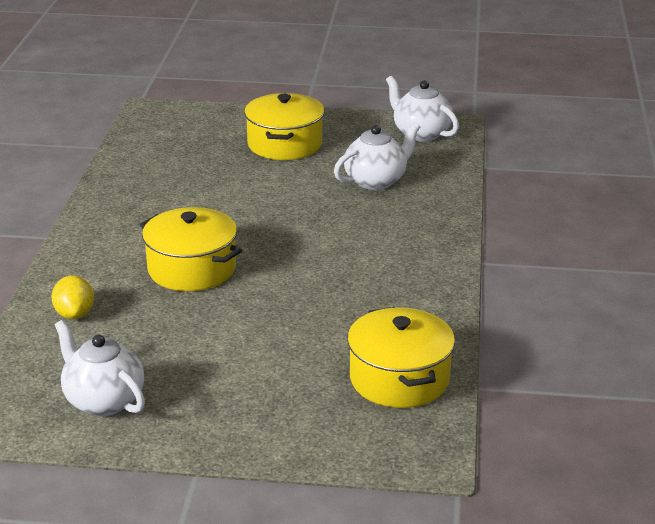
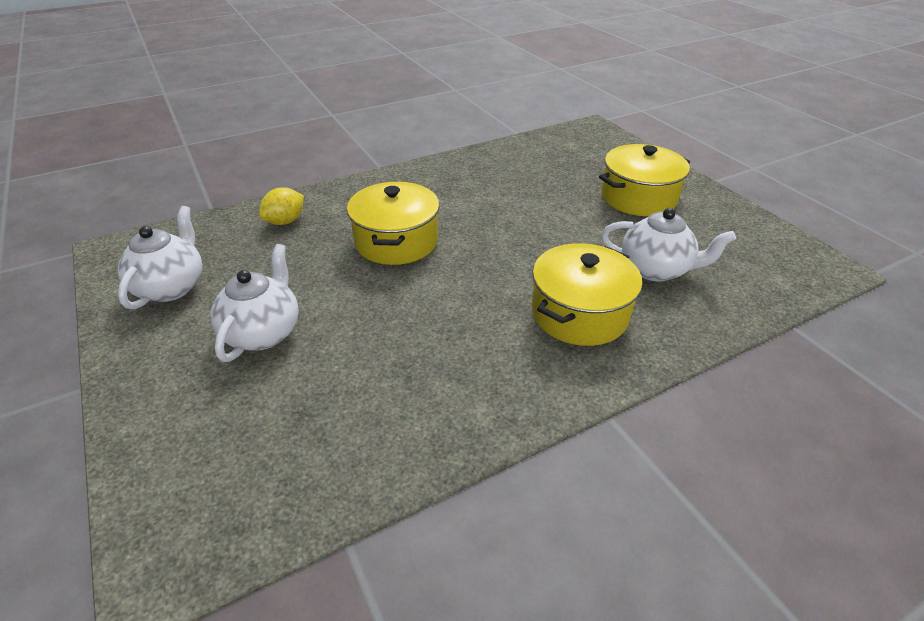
camera: 55 degrees right, 10 degrees up
(399, 379) = (313, 459): yellow pot -> yellow pot (579, 313)
(420, 133) = (778, 256): white teapot -> white teapot (263, 332)

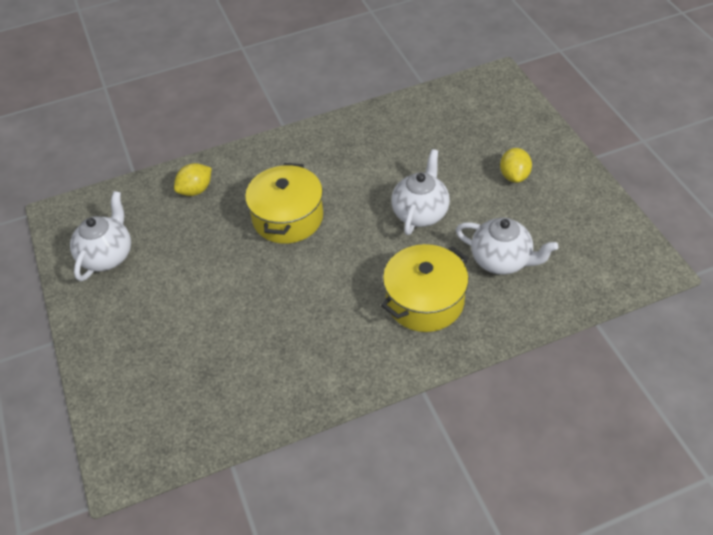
camera: 10 degrees right, 10 degrees up
(263, 332) = (178, 303): white teapot -> white teapot (420, 213)
(638, 197) = (514, 176): yellow pot -> yellow lemon

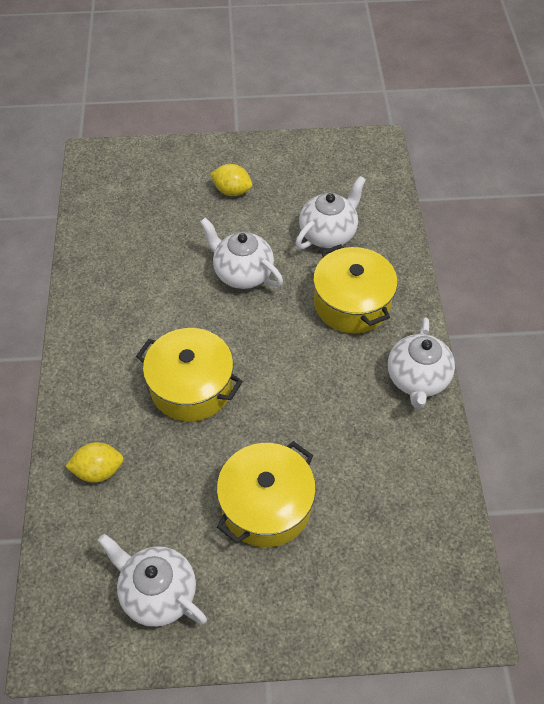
camera: 75 degrees left, 5 degrees up
(194, 298) = (266, 505): none -> yellow pot
(196, 190) = (98, 470): yellow lemon -> yellow lemon turned 75 degrees counterclockwise
(357, 374) = (417, 379): none -> white teapot

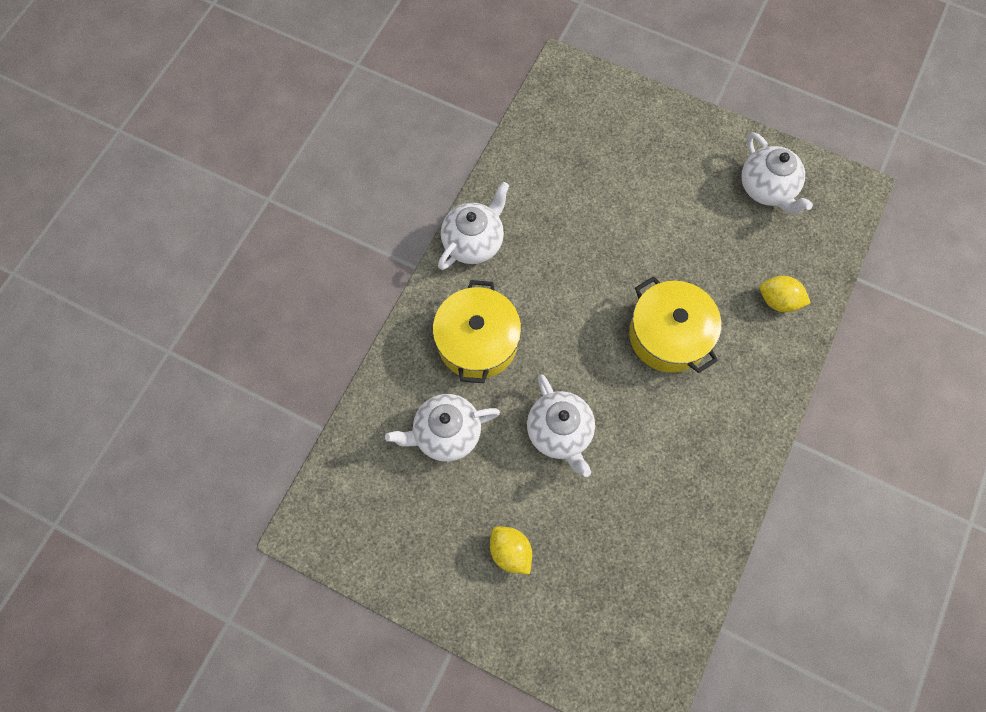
camera: 150 degrees left, 15 degrees up
(266, 505) = (657, 207): yellow pot -> none

